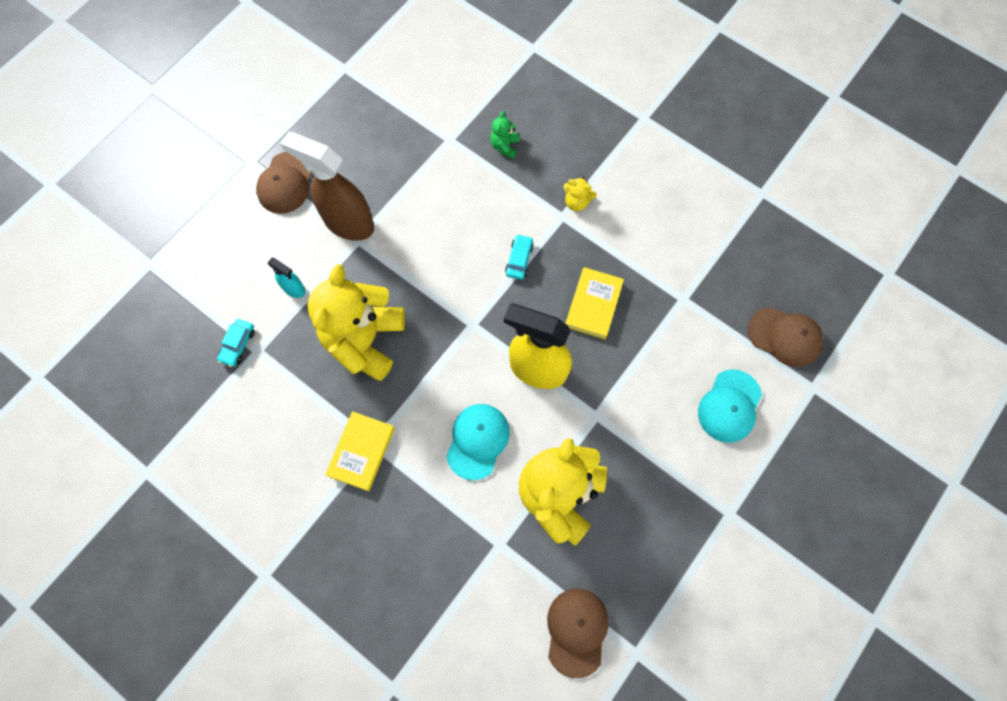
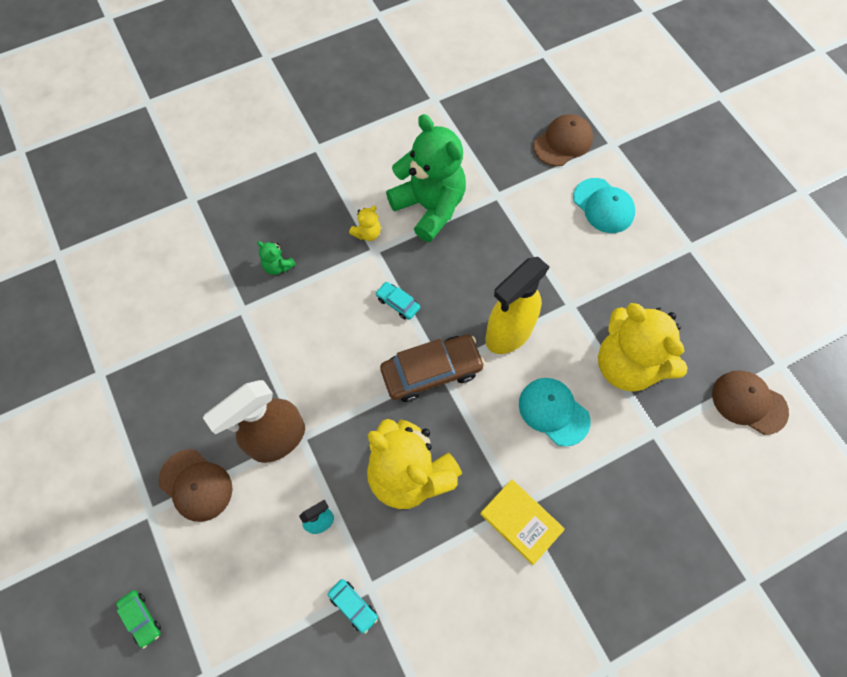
camera: 65 degrees left, 5 degrees down
(172, 198) = (141, 618): none -> green car
(466, 317) = (431, 372): none -> brown car
(593, 304) = (470, 263): yellow book -> none
(634, 243) = (429, 207): none -> green teddy bear

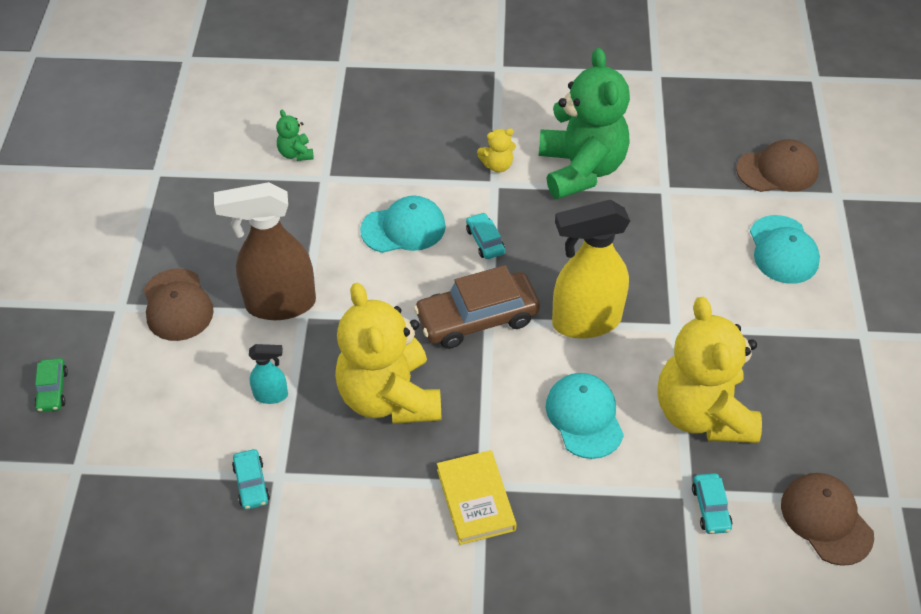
camera: 30 degrees right, 15 degrees down
(278, 266) = (386, 156): green teddy bear -> green teddy bear (296, 153)
(331, 323) = (403, 228): none -> turquoise cap
(431, 372) = (477, 318): brown car -> brown car turned 150 degrees clockwise
(675, 436) = (710, 508): none -> turquoise car

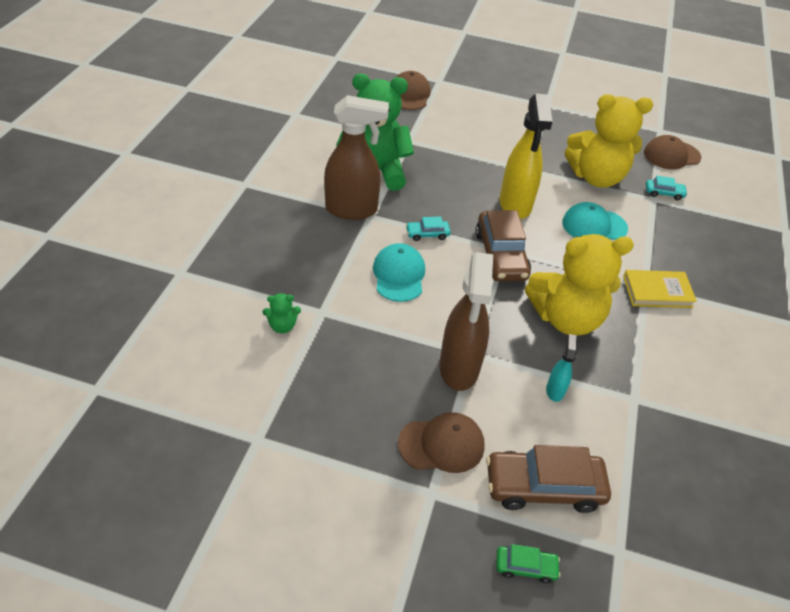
camera: 80 degrees left, 5 degrees down
(142, 396) = (543, 487): none -> brown car
(251, 483) = (640, 418): turquoise car -> none
(497, 165) = (352, 210): yellow teddy bear -> brown spray bottle
(783, 250) = (476, 112): turquoise cap -> none

